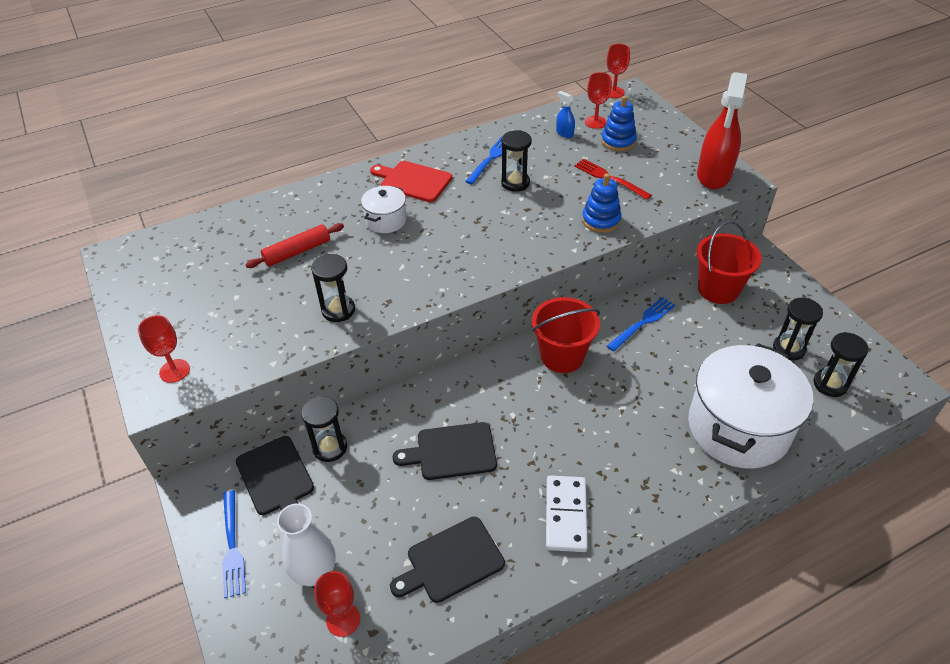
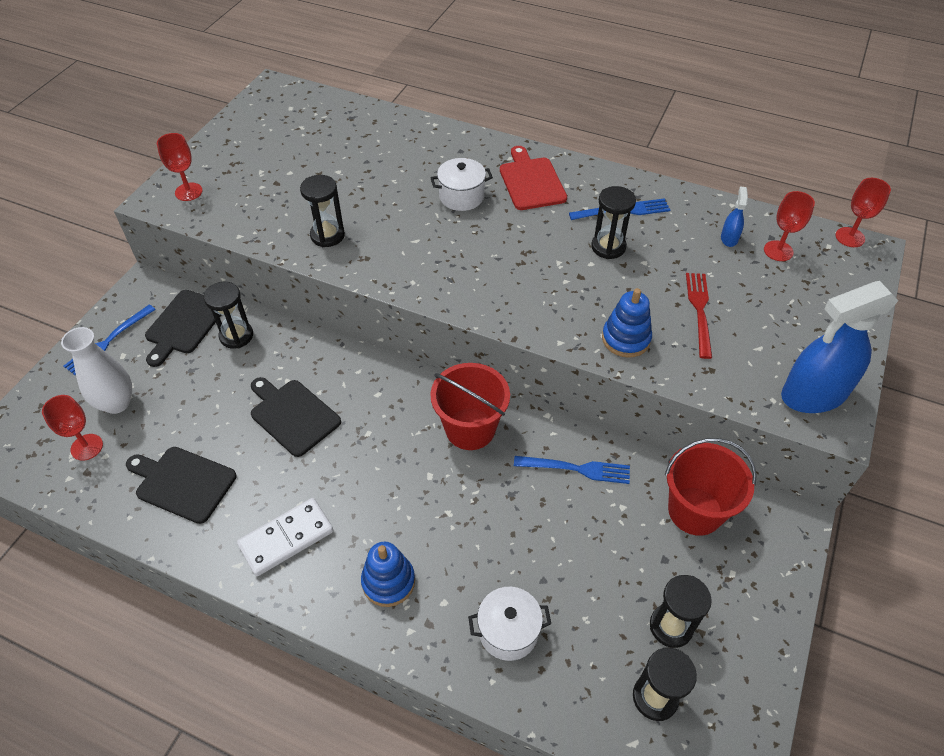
camera: 50 degrees right, 5 degrees up
(297, 252) = (370, 172): red rolling pin -> none
(618, 141) = (769, 285): blue stacking toy -> blue stacking toy (388, 581)
(713, 175) = (813, 394): red spray bottle -> blue spray bottle
(738, 427) = (508, 631): white pot -> white pot, size x0.47

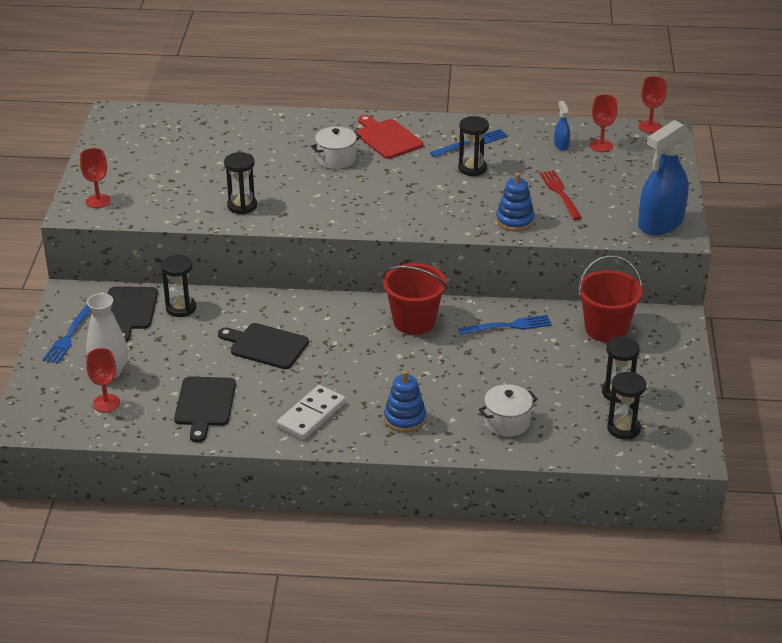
camera: 20 degrees left, 15 degrees down
(182, 483) = (205, 405): black cutting board -> black cutting board turned 90 degrees counterclockwise

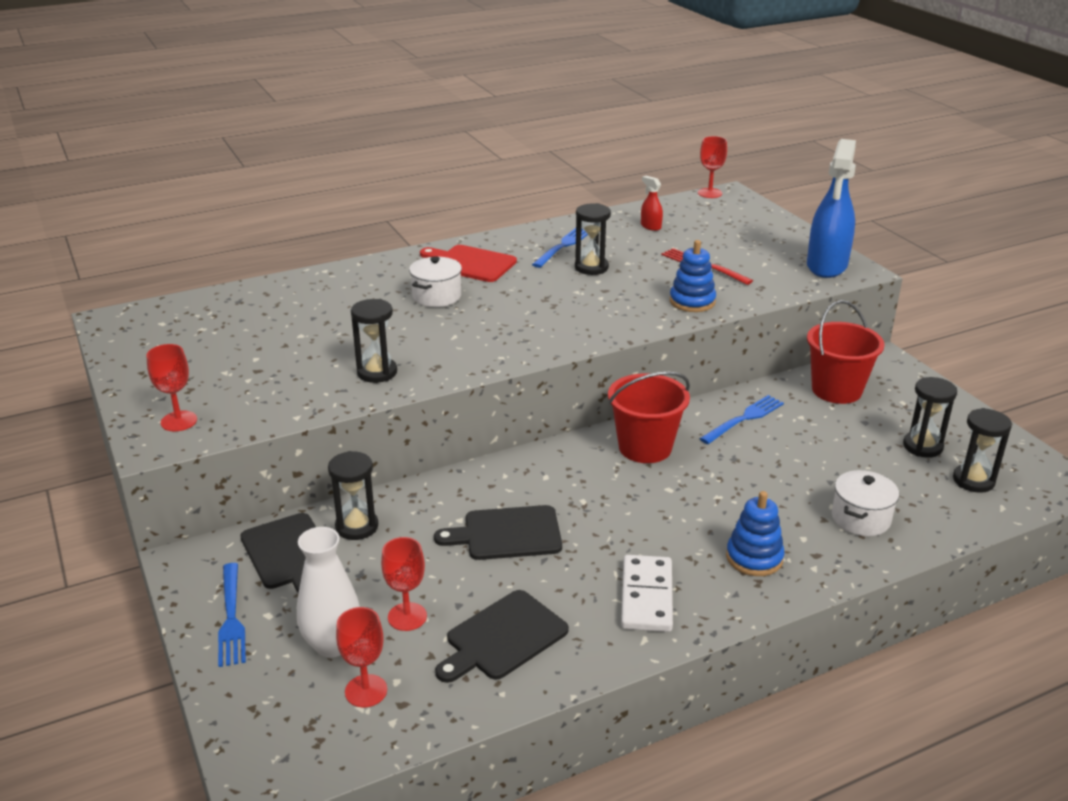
camera: 30 degrees left, 5 degrees down
(205, 405) = (503, 637): black cutting board -> black cutting board turned 75 degrees clockwise
(561, 145) = (650, 226): blue spray bottle -> red spray bottle
(601, 146) = (687, 218): red goblet -> red goblet (407, 617)

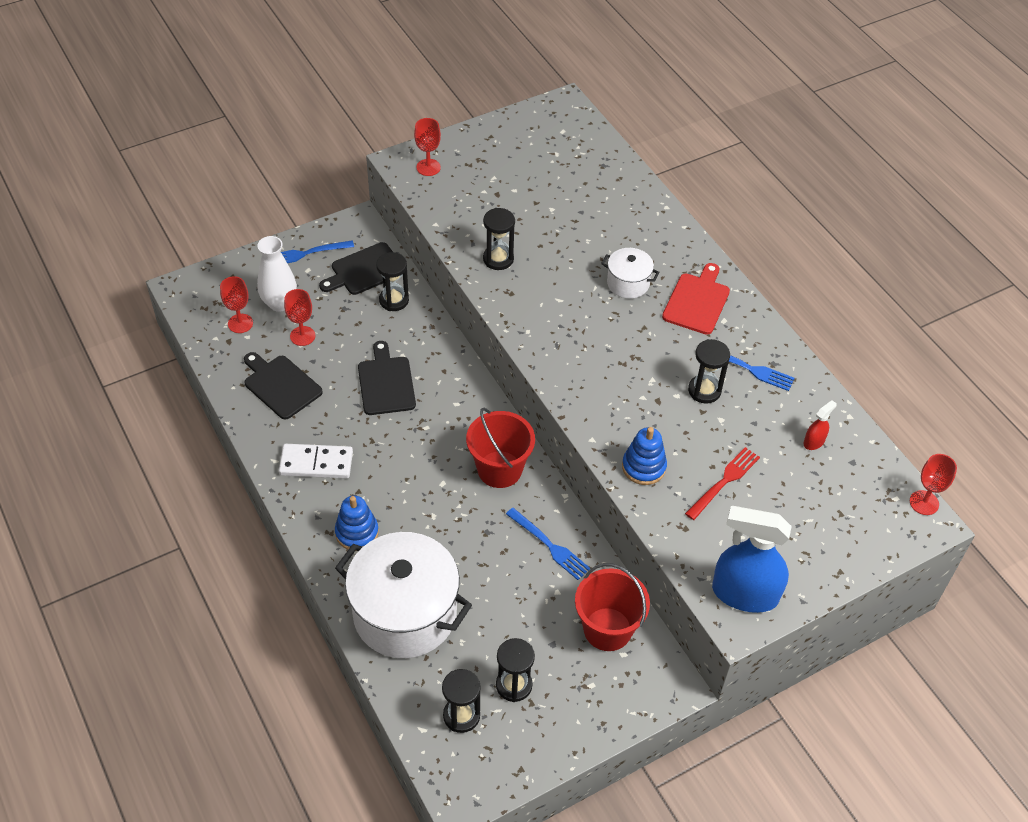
camera: 85 degrees right, 20 degrees up
(860, 519) = (405, 614): white pot -> white pot, size x2.13

